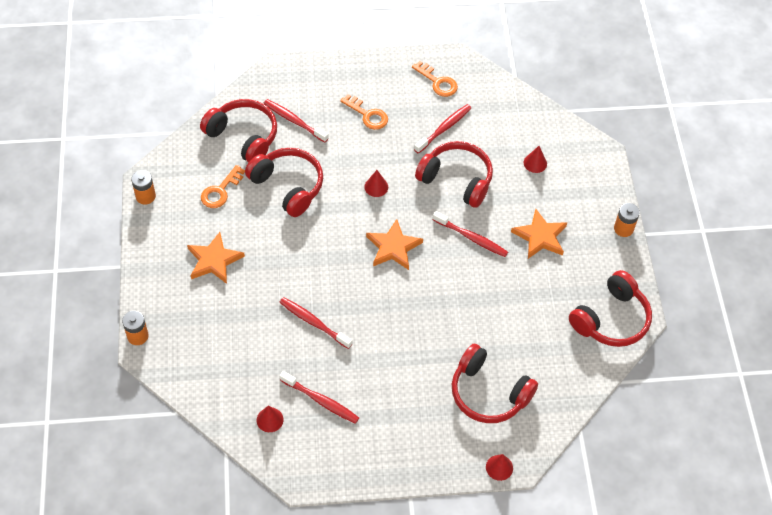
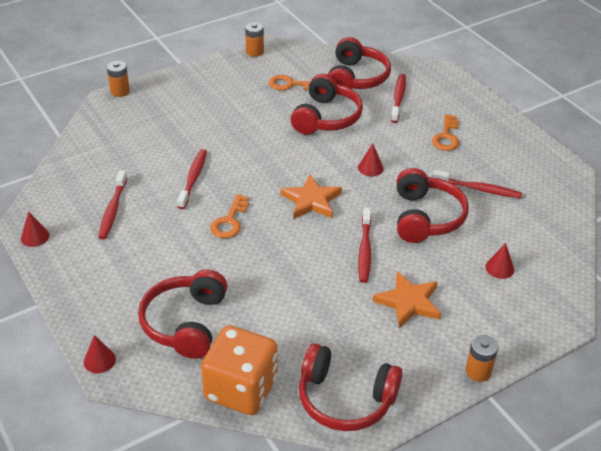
camera: 65 degrees right, 15 degrees down
(214, 260) = (219, 104): orange star -> none
(270, 419) = (77, 186): red cone -> red cone (35, 237)
(437, 82) = (530, 167): orange key -> orange key (229, 221)
(572, 381) = (241, 389): none -> orange dice

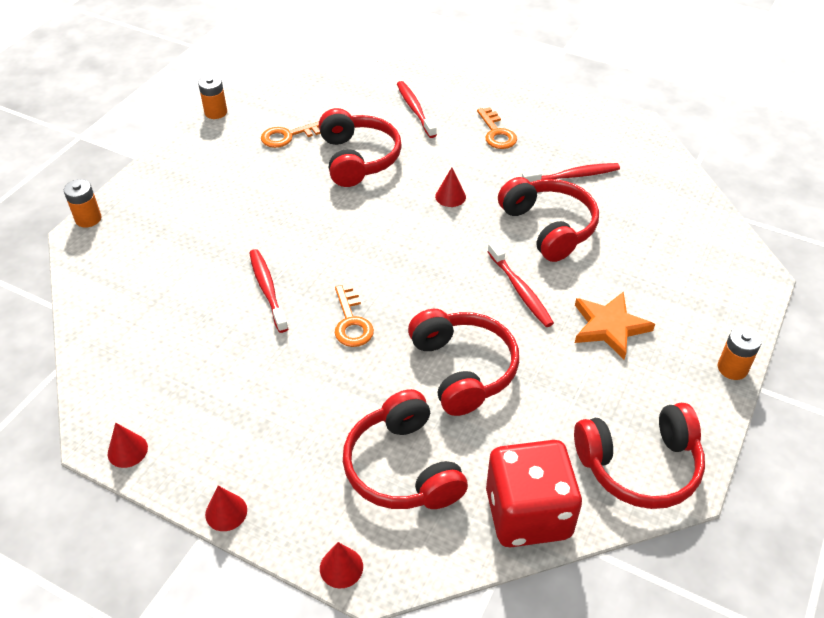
camera: 30 degrees left, 5 degrees up
(113, 210) = (201, 370): red toothbrush -> none
(241, 389) = (528, 513): orange dice -> red dice
(311, 200) = (420, 259): orange star -> none
(356, 78) = (353, 103): red headphones -> red headphones (463, 369)
(499, 268) = (660, 250): red cone -> red cone (226, 512)

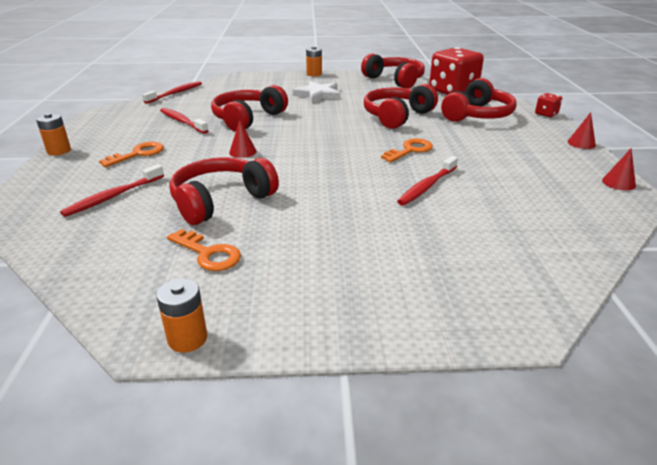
camera: 120 degrees left, 15 degrees down
(88, 219) = (496, 337): orange battery -> orange battery (59, 151)
(341, 567) = (546, 114): red cone -> red dice
(520, 290) = (316, 115): red toothbrush -> red toothbrush (175, 93)
(609, 327) = (318, 95): orange star -> white star

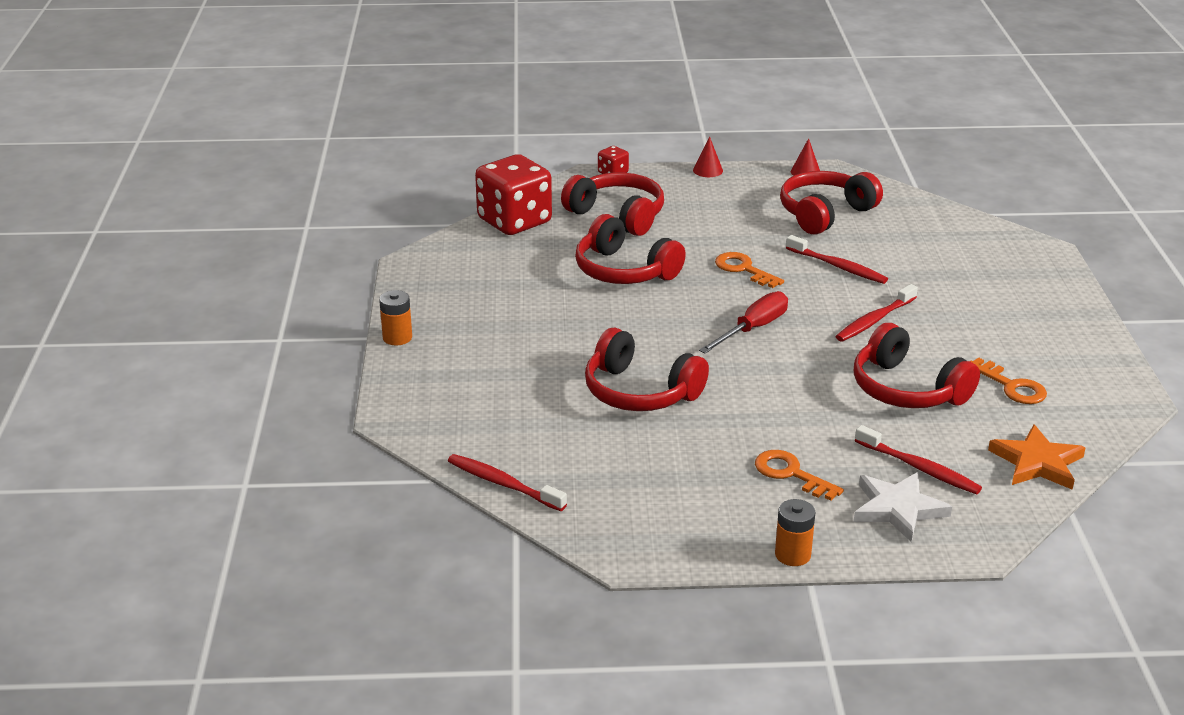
camera: 90 degrees left, 0 degrees up
(82, 251) = (1037, 463): none -> orange star
(182, 121) = (656, 453): red toothbrush -> red toothbrush (874, 320)
(187, 338) = (1125, 382): orange battery -> none
(208, 253) = (1011, 386): orange key -> orange key turned 105 degrees clockwise
(242, 152) = (768, 386): red cone -> none
(318, 95) = (522, 332): white star -> white star (898, 509)
(320, 150) = (753, 329): none -> red screwdriver
(395, 80) = (449, 262): red headphones -> red headphones (825, 213)

